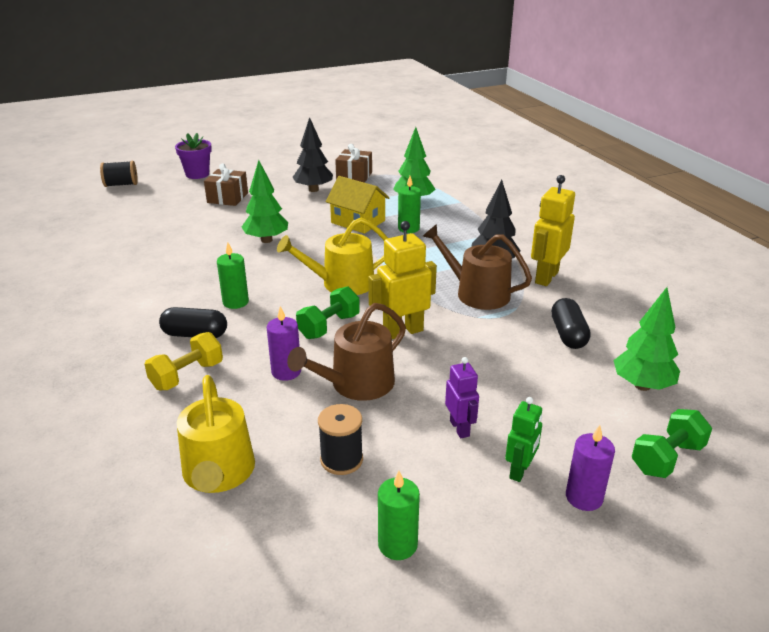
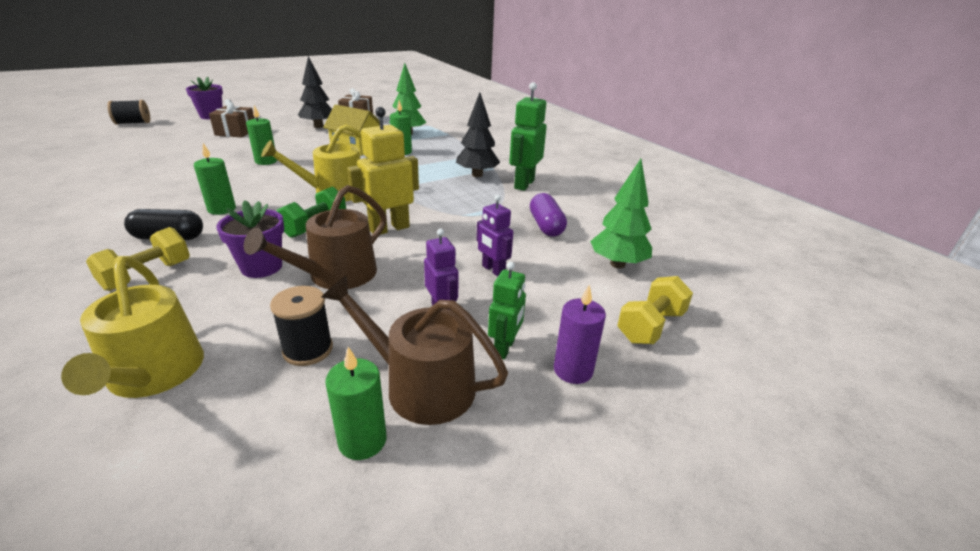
camera: 10 degrees left, 0 degrees up
(266, 240) = (266, 161): green tree -> green candle
(286, 372) = (261, 267): purple candle -> purple flower pot
(476, 293) = (461, 197): brown watering can -> brown watering can (420, 385)
(510, 386) = (493, 270): none -> purple robot
(546, 277) = (524, 184): yellow robot -> green robot
(568, 334) = (546, 226): black capsule -> purple capsule
(667, 458) = (650, 326): green dumbbell -> yellow dumbbell

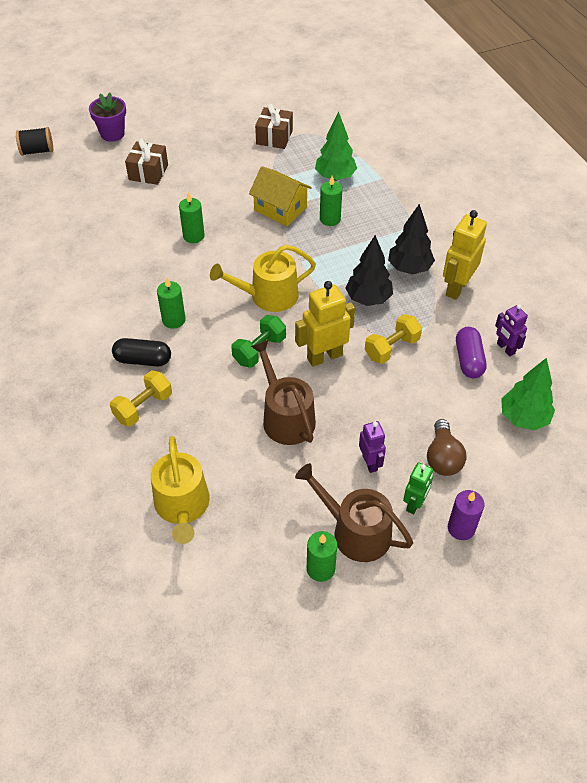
camera: 10 degrees right, 20 degrees up
(261, 267) = (226, 403): purple flower pot -> none
(308, 350) = (276, 493): black spool -> none
(318, 126) = (234, 159): black tree -> black tree (368, 299)
(335, 275) = (285, 417): brown watering can -> brown watering can turned 105 degrees clockwise
(493, 270) = (413, 418): purple robot -> purple robot (505, 348)
(524, 184) = (456, 287): green robot -> yellow robot
(534, 301) = (443, 458): none -> brown light bulb
(650, 326) = (530, 492): yellow dumbbell -> yellow dumbbell (391, 348)

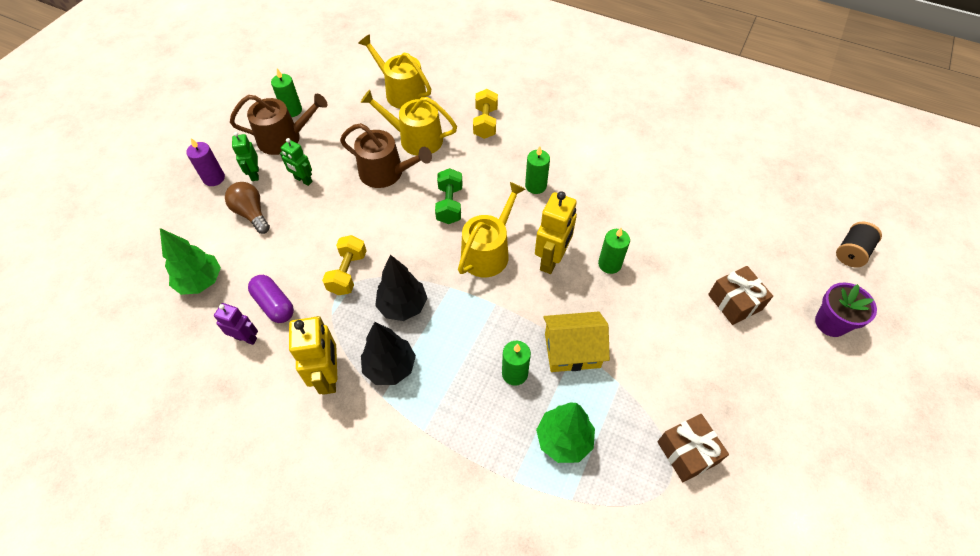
camera: 140 degrees right, 5 degrees up
(143, 360) = (521, 148): black capsule -> none
(225, 435) = (415, 139): none -> yellow watering can
(324, 356) = (396, 231): yellow robot -> yellow robot (551, 260)
(370, 462) = (303, 180): purple robot -> green robot

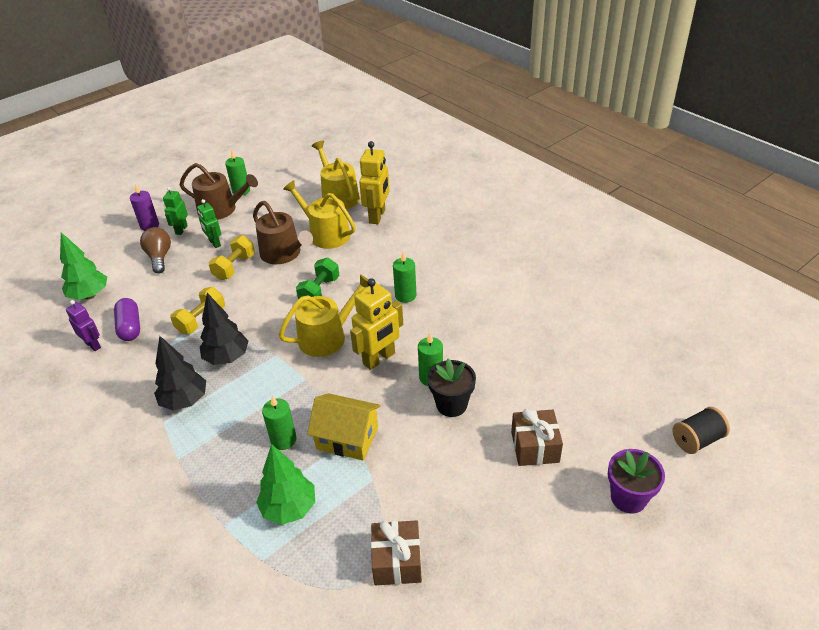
camera: 25 degrees right, 15 degrees down
(329, 376) = (133, 392): yellow robot -> yellow robot (377, 216)
(485, 123) = (394, 235): yellow dumbbell -> yellow dumbbell (234, 267)
(643, 285) = (451, 404): none -> black flower pot

